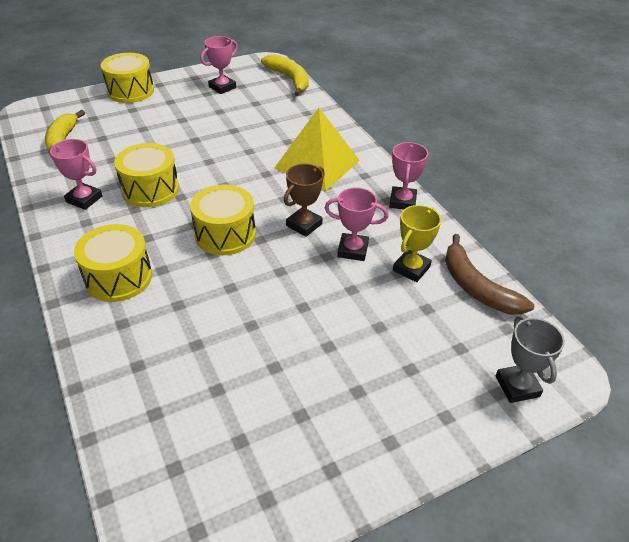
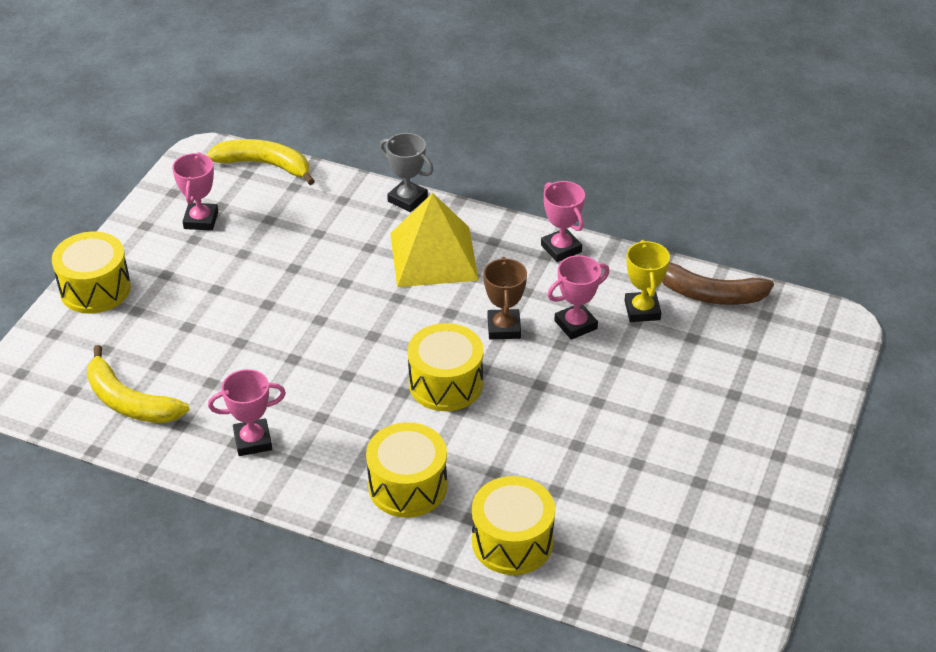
camera: 40 degrees left, 0 degrees up
(150, 189) = (306, 387): yellow drum -> yellow drum (512, 541)
(517, 386) = (816, 356): grey trophy -> grey trophy (407, 199)

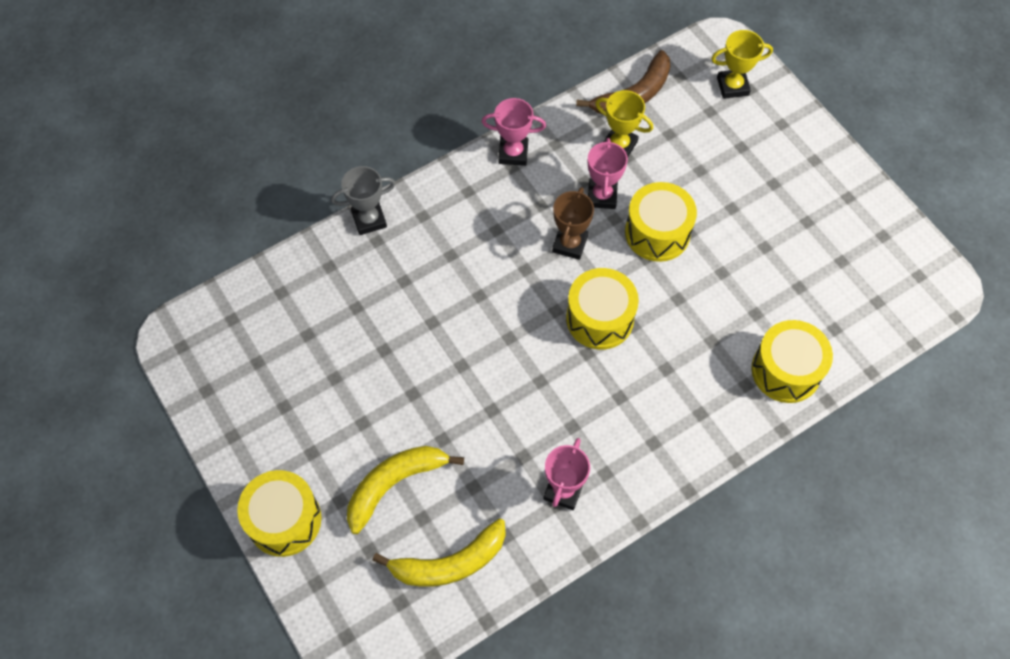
camera: 55 degrees left, 20 degrees up
(201, 220) = (264, 387): pink trophy -> none
(265, 165) = (233, 298): yellow banana -> yellow banana (394, 484)
(407, 486) = (687, 407): yellow drum -> yellow drum (657, 233)
(433, 256) = (452, 242): yellow pyramid -> none
(504, 328) = (569, 244): brown trophy -> brown trophy turned 75 degrees clockwise
(797, 356) = (732, 86): none -> yellow trophy

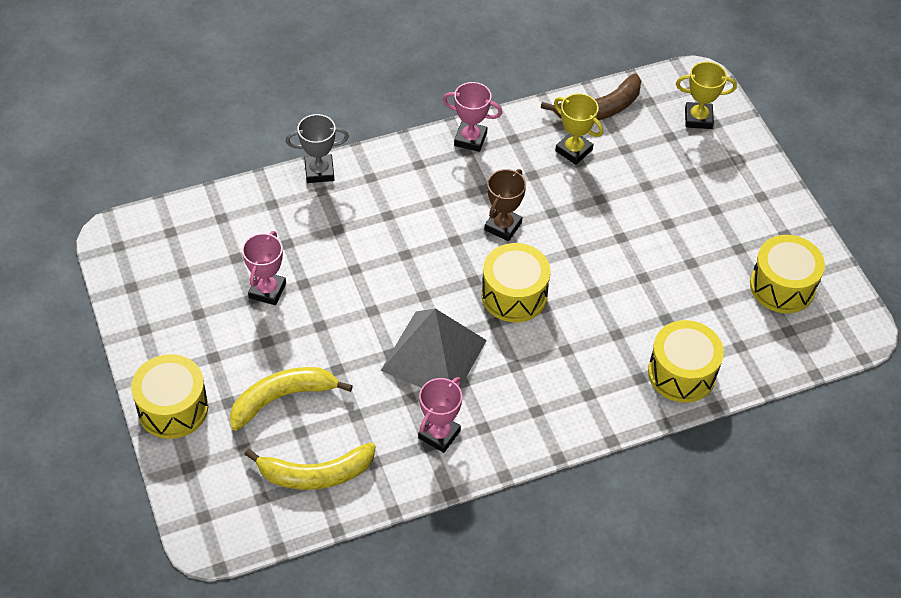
camera: 10 degrees right, 10 degrees down
(536, 402) = (434, 355): none -> grey pyramid
(602, 196) = (545, 191): pink trophy -> pink trophy (267, 290)
(657, 233) = (590, 232): yellow drum -> yellow drum (782, 286)

